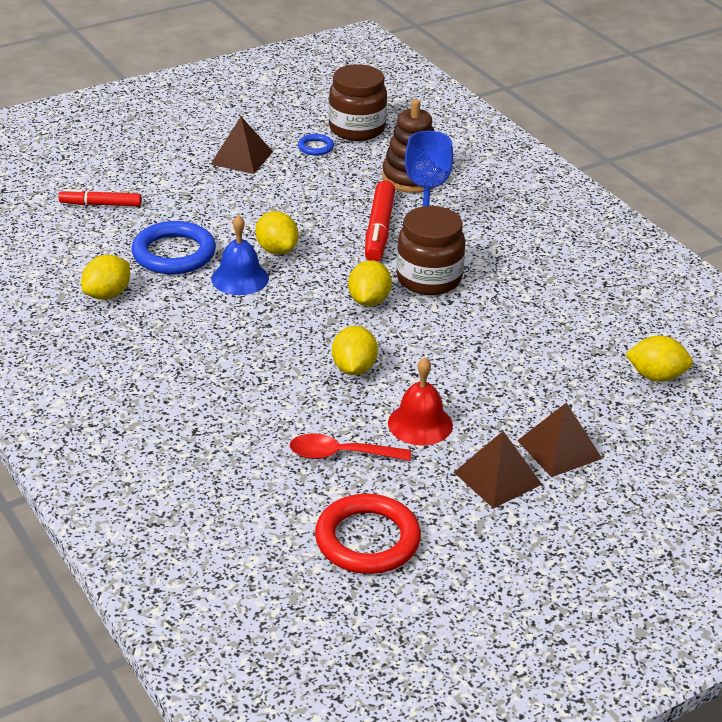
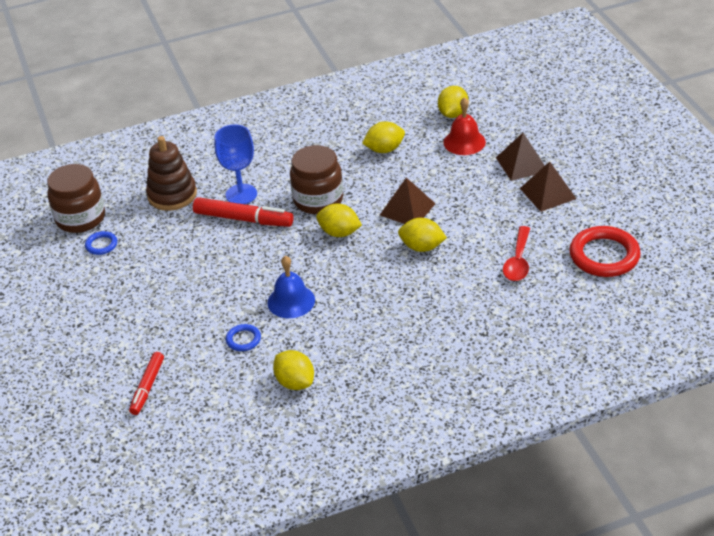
camera: 75 degrees left, 5 degrees up
(174, 253) = (243, 339): blue ring -> blue ring, size x0.49
(241, 158) = (101, 291): brown pyramid -> brown pyramid (407, 209)
(277, 250) = (255, 278): yellow lemon -> yellow lemon (384, 149)
(420, 424) = (489, 221): red bell -> red bell (464, 142)

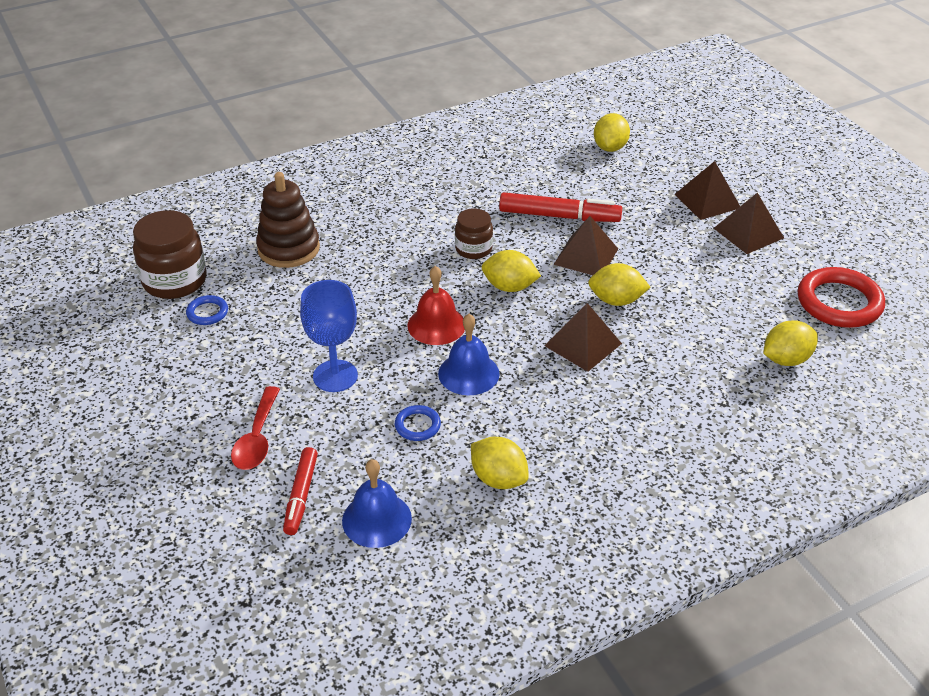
camera: 10 degrees left, 0 degrees up
(199, 407) = (377, 519): none -> blue bell
(241, 194) = (376, 245): blue goblet -> blue goblet (335, 376)
(243, 219) = (385, 275): red marker -> red marker (559, 216)
(318, 200) = (473, 249): brown jar -> brown jar, size x0.60
(384, 149) = (540, 189): yellow lemon -> yellow lemon (786, 359)
(386, 282) = (583, 344): none -> brown pyramid
(464, 142) = (632, 178): red bell -> red bell (436, 325)
(518, 261) = (738, 313): red spoon -> red spoon (257, 438)

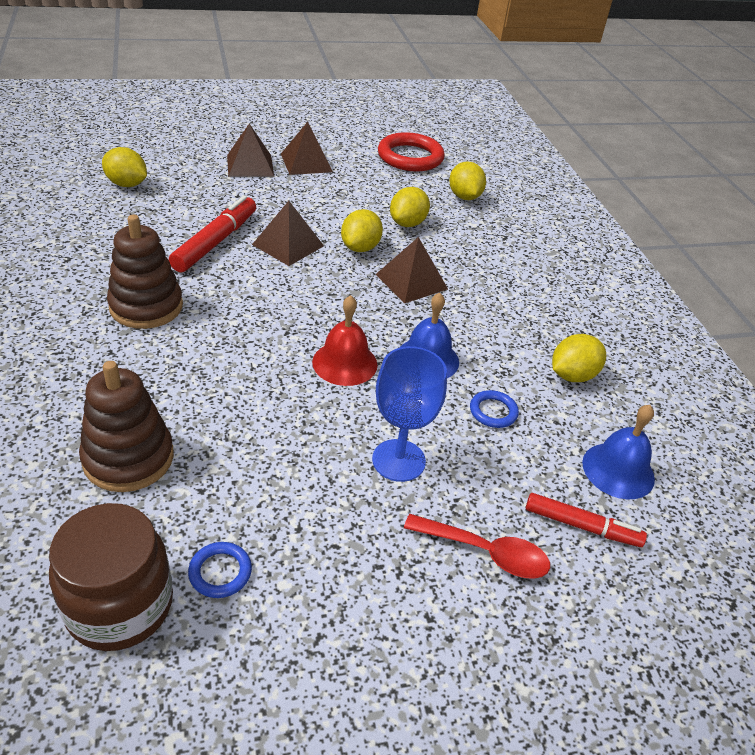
camera: 80 degrees left, 0 degrees up
(448, 208) = (146, 306): none -> brown stacking toy
(473, 249) = (232, 307): brown jar -> none
(509, 287) = (309, 300): yellow lemon -> yellow lemon (407, 223)

